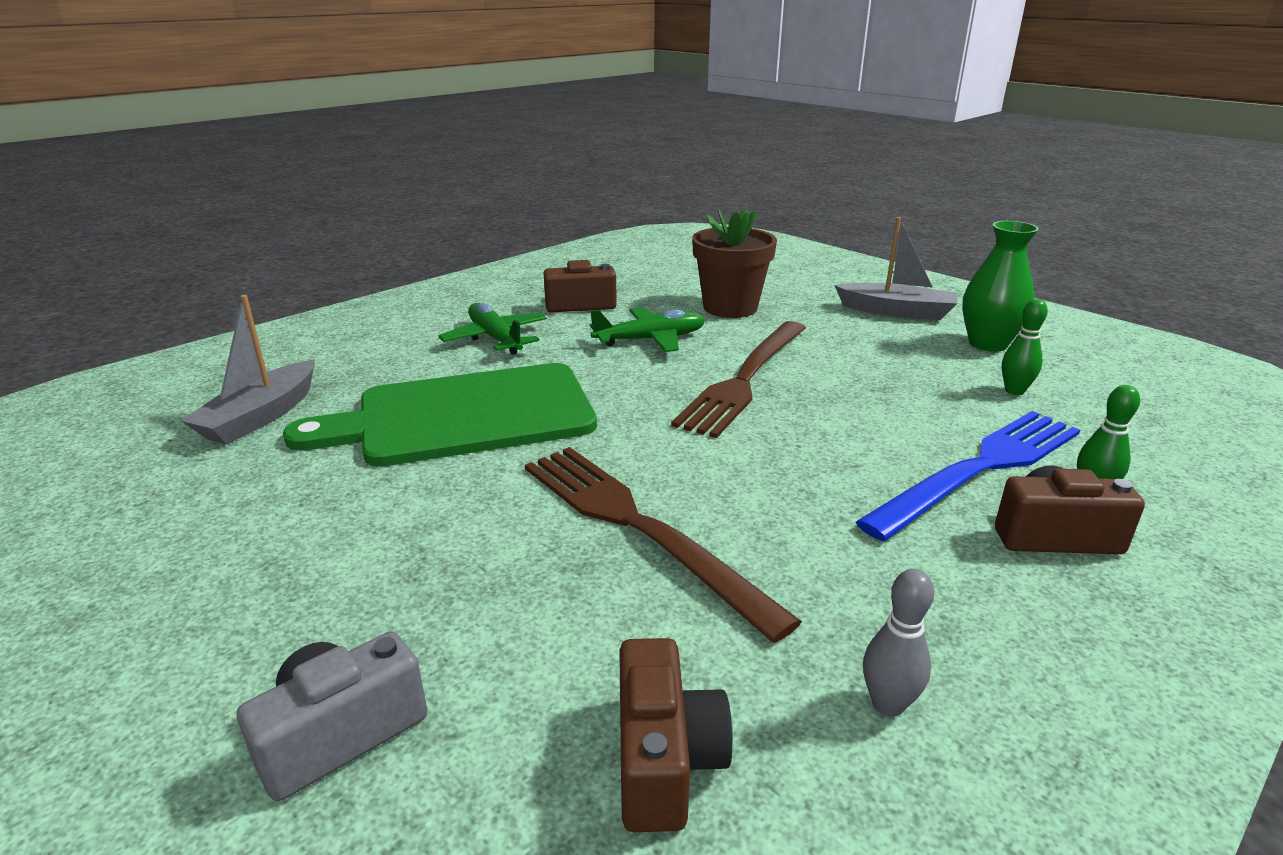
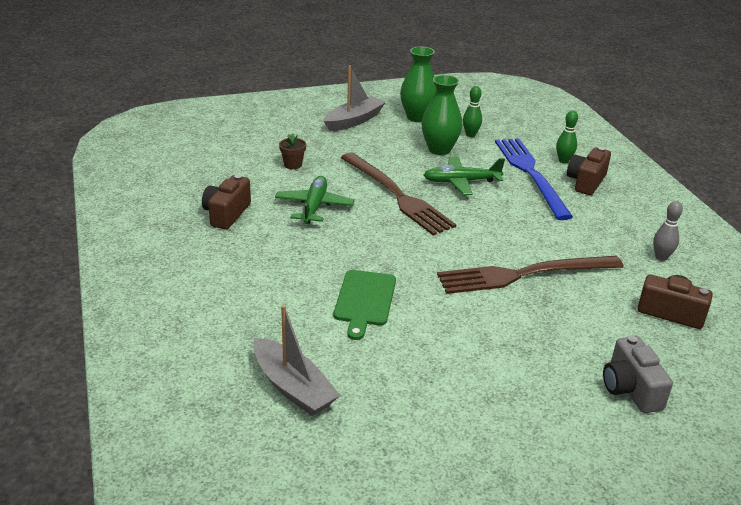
camera: 65 degrees left, 5 degrees up
(464, 416) = (364, 300): green cutting board -> green cutting board, size x0.52
(495, 338) = (251, 262): green plane -> green plane (461, 182)
(730, 307) = (293, 165): brown flower pot -> brown flower pot, size x0.46
(923, 378) = (439, 149): none -> green vase

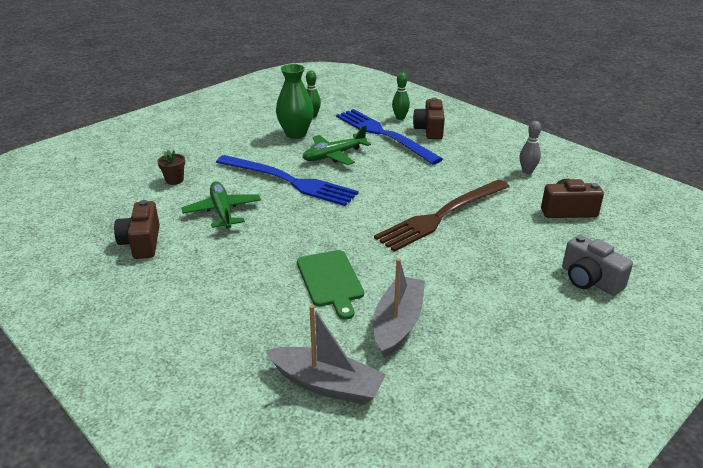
camera: 25 degrees left, 0 degrees up
(354, 121) = (203, 128): grey boat -> grey boat (398, 323)
(397, 195) = (289, 181): brown fork -> blue fork
(417, 117) = (257, 112): green vase -> none

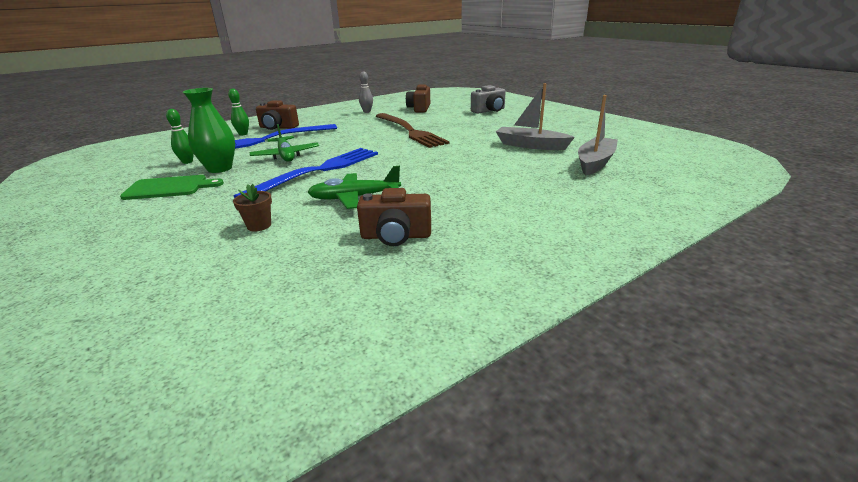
camera: 80 degrees left, 5 degrees down
(330, 281) = (482, 160): green cutting board -> green cutting board (169, 188)

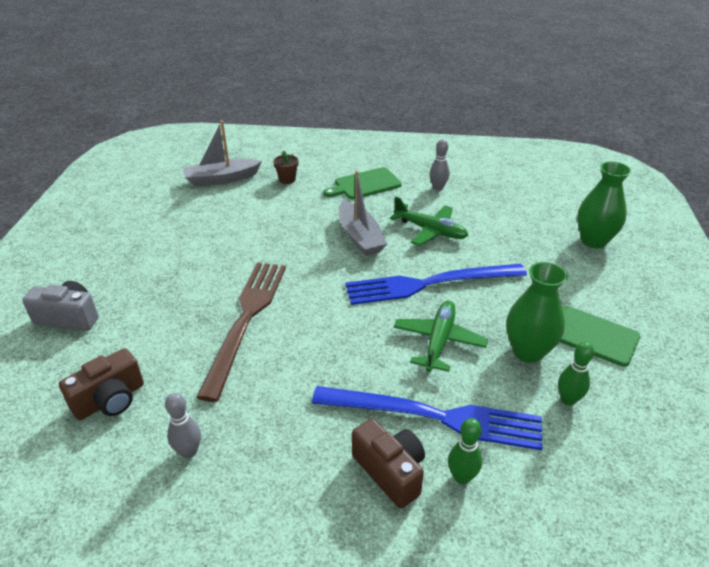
camera: 140 degrees left, 10 degrees up
(152, 255) = (593, 241): none -> green vase
(259, 225) = (516, 235): brown flower pot -> brown flower pot (287, 179)
(396, 236) = (438, 188): brown camera -> grey bowling pin
(477, 207) = (365, 184): none -> green cutting board
(530, 145) = (208, 220): grey boat -> grey boat (360, 237)

